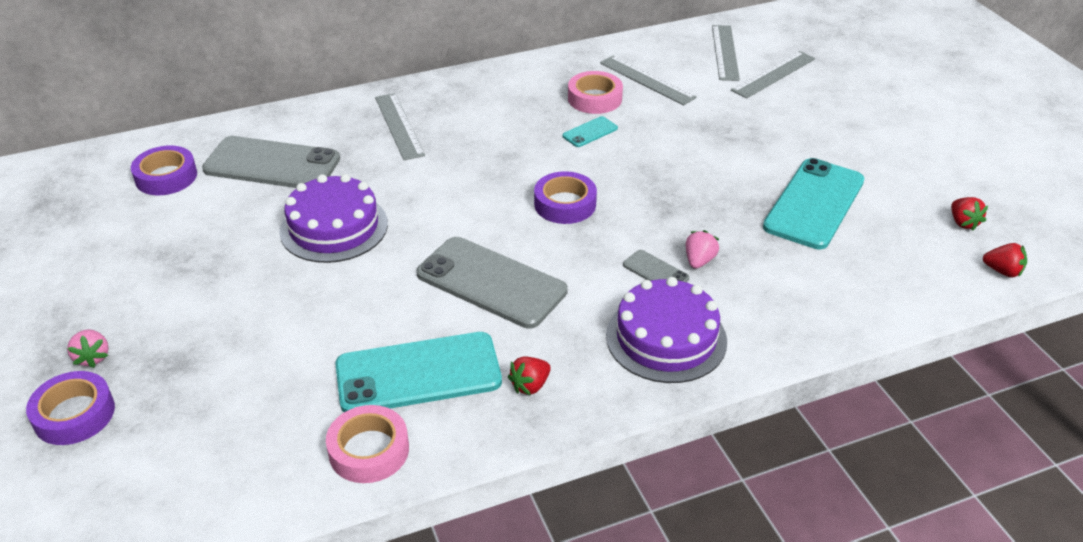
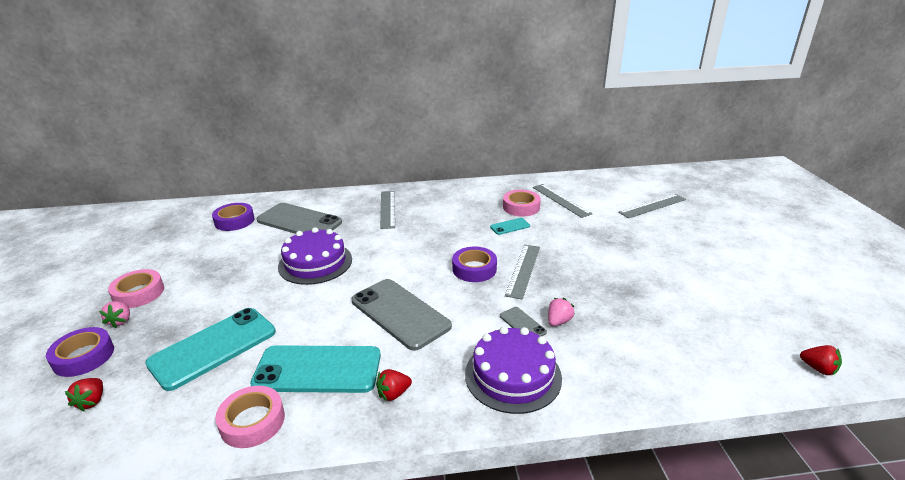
camera: 15 degrees right, 10 degrees down
(90, 313) = (139, 293): none -> pink tape
(725, 52) = (621, 189): grey ruler -> grey ruler (523, 270)
(814, 204) = (661, 293): turquoise phone -> turquoise phone (213, 347)
(963, 223) = (786, 324): red strawberry -> red strawberry (92, 401)

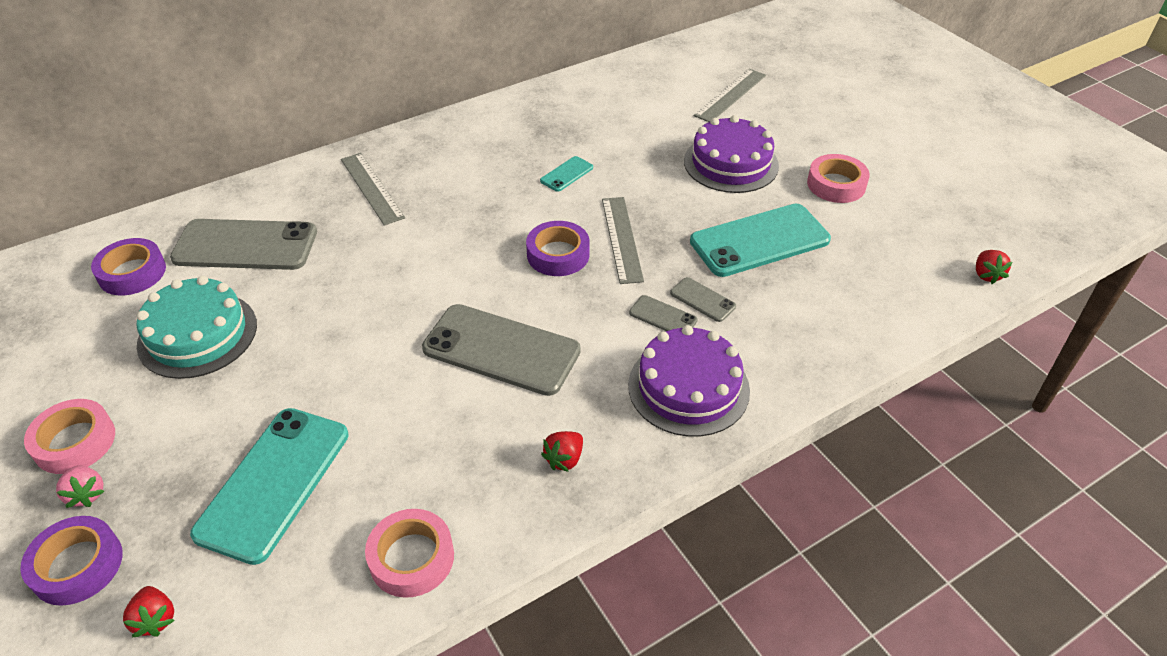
camera: 25 degrees left, 15 degrees up
(240, 258) = (197, 334): none -> turquoise cake
(315, 263) = (325, 308): purple cake -> purple cake (731, 163)
(318, 370) = (446, 462): turquoise phone -> turquoise phone (759, 241)
(521, 207) = (564, 138): pink tape -> pink tape (836, 184)
(558, 321) = (702, 300): pink strawberry -> grey phone
(561, 200) = (610, 113): grey ruler -> none
(818, 369) = (986, 275): red strawberry -> red strawberry turned 75 degrees clockwise

